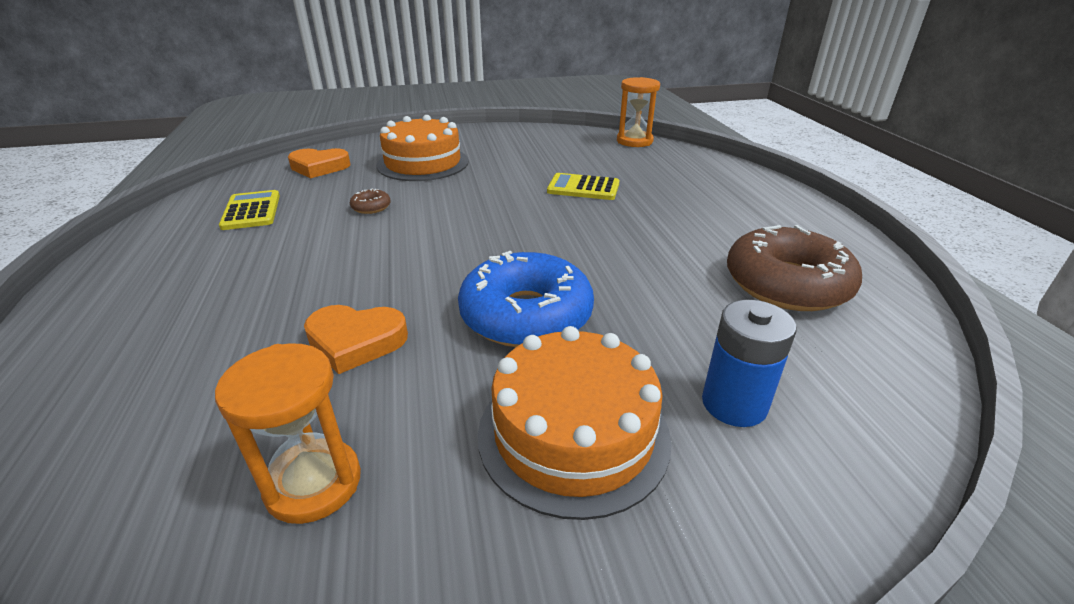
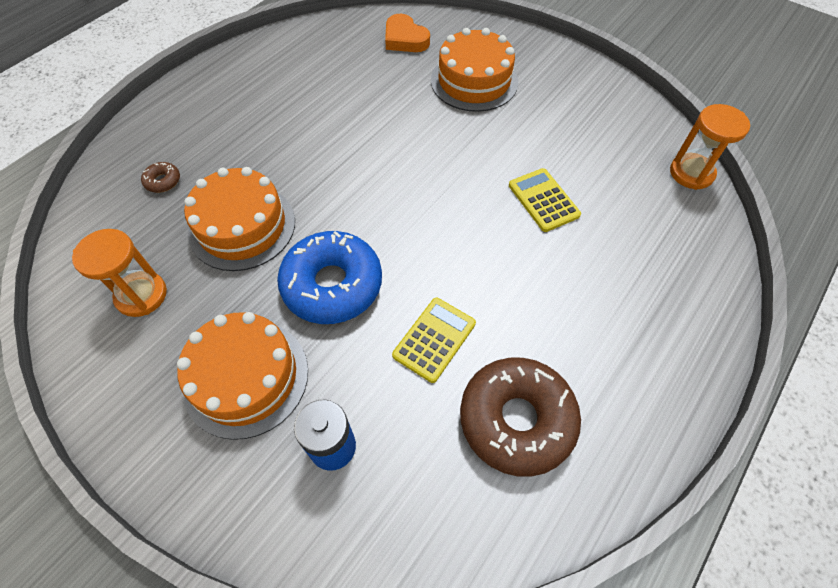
camera: 50 degrees right, 25 degrees up
(251, 211) = (318, 65): yellow calculator -> yellow calculator (434, 339)
(356, 341) = (242, 226): orange heart -> orange cake
(371, 207) = (381, 111): brown donut -> brown donut (163, 181)

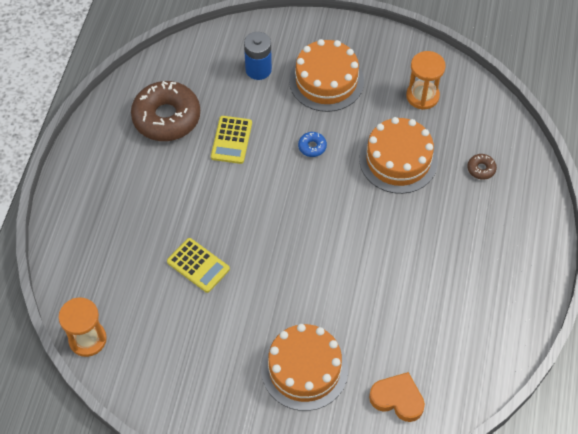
camera: 155 degrees right, 0 degrees up
(332, 285) = (312, 147): blue donut -> blue donut, size x0.41

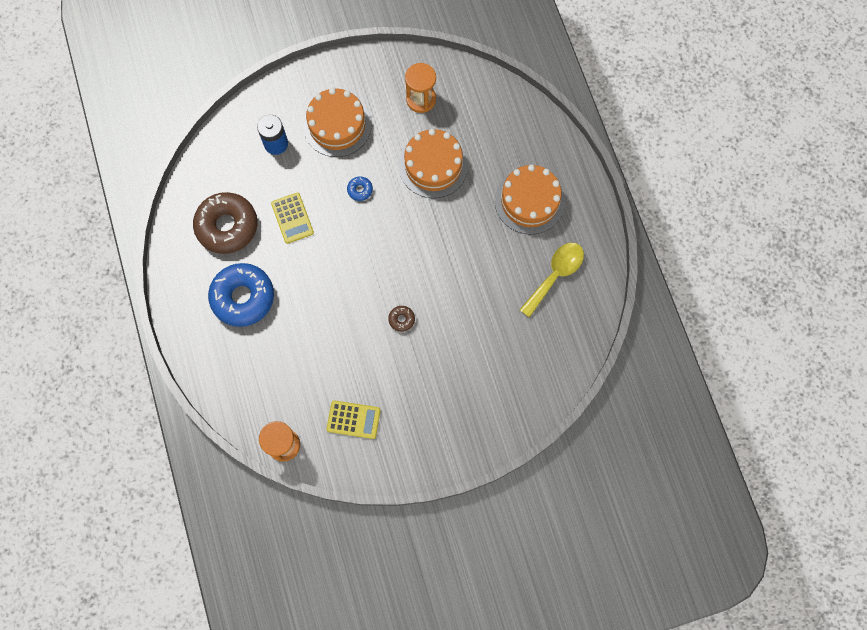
camera: 30 degrees left, 15 degrees up
(139, 186) = (243, 297): none -> blue donut
(198, 265) = (331, 338): yellow calculator -> yellow calculator (353, 419)
(304, 369) = (461, 375): orange cake -> orange cake (529, 201)
(397, 399) = (540, 360): orange heart -> none
(463, 323) = (555, 275): none -> yellow spoon
(481, 169) = (500, 140): brown donut -> brown donut (401, 319)

